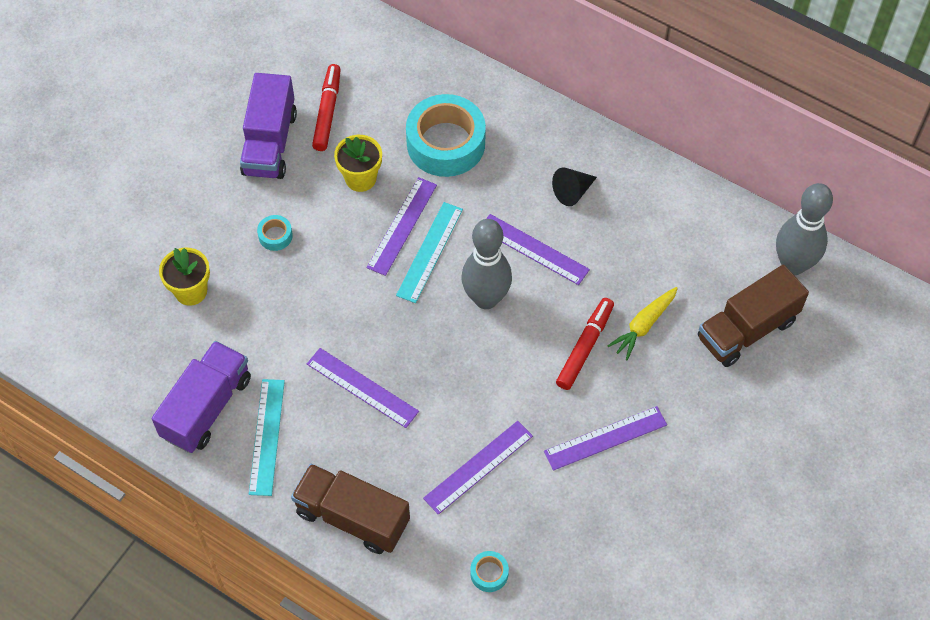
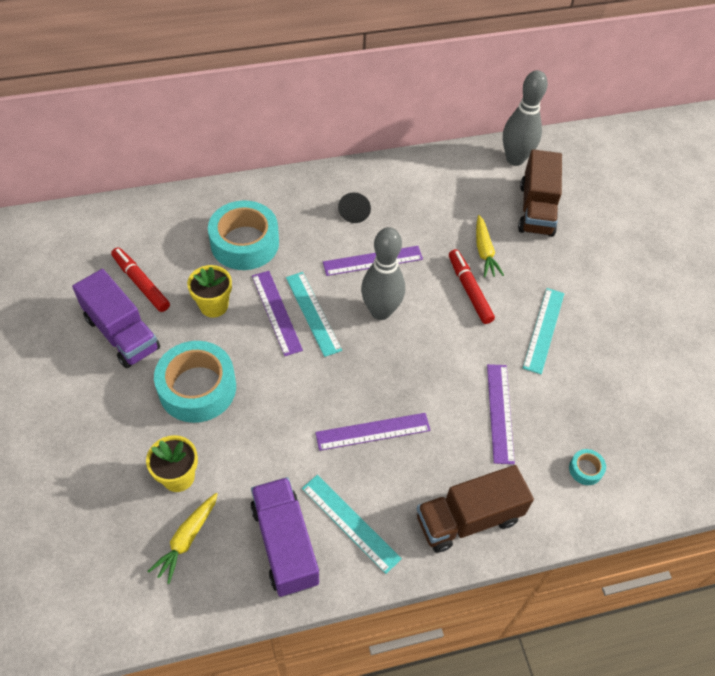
camera: 50 degrees left, 5 degrees down
(149, 341) = (187, 539): none -> yellow carrot
(275, 236) = (197, 388): turquoise tape -> turquoise tape, size x2.39
(605, 438) = (544, 330): purple ruler -> turquoise ruler

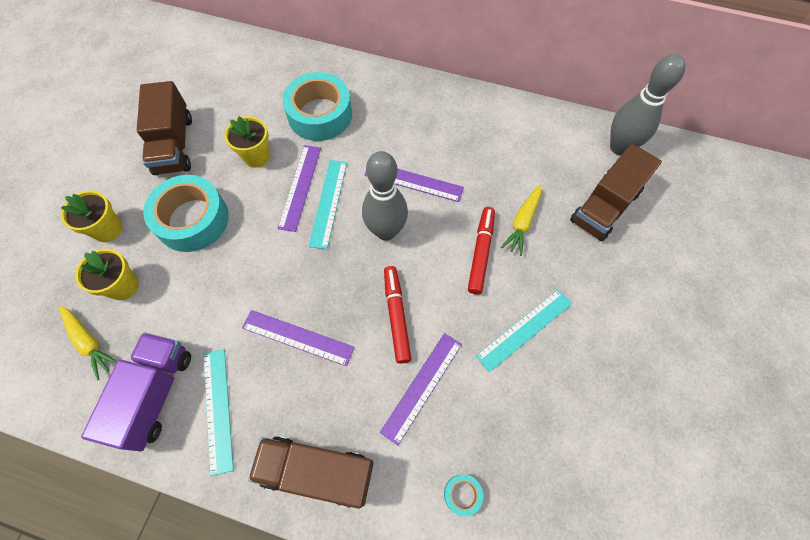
camera: 35 degrees right, 10 degrees up
(119, 438) = (108, 229): none -> yellow flower pot
(122, 333) = (174, 145): purple truck -> brown truck
(141, 283) = (218, 110): red marker -> red marker (396, 316)
(187, 539) = (89, 343): yellow carrot -> yellow carrot turned 105 degrees counterclockwise
(355, 212) = (431, 129): black cone -> none

